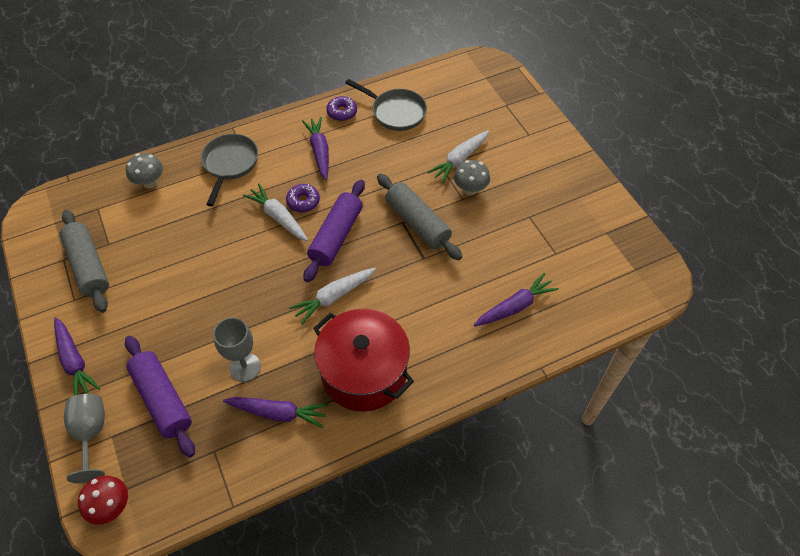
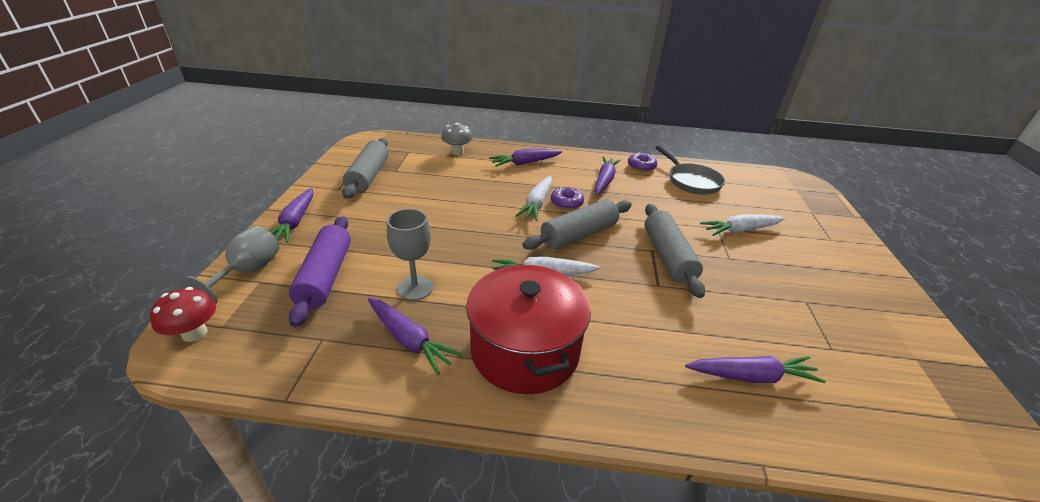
camera: 30 degrees right, 20 degrees down
(230, 164) = (525, 163): grey pan -> purple carrot
(278, 217) = (537, 204): white carrot -> white carrot turned 150 degrees counterclockwise
(336, 236) = (578, 234): purple rolling pin -> grey rolling pin
(470, 189) = (742, 254): grey mushroom -> none

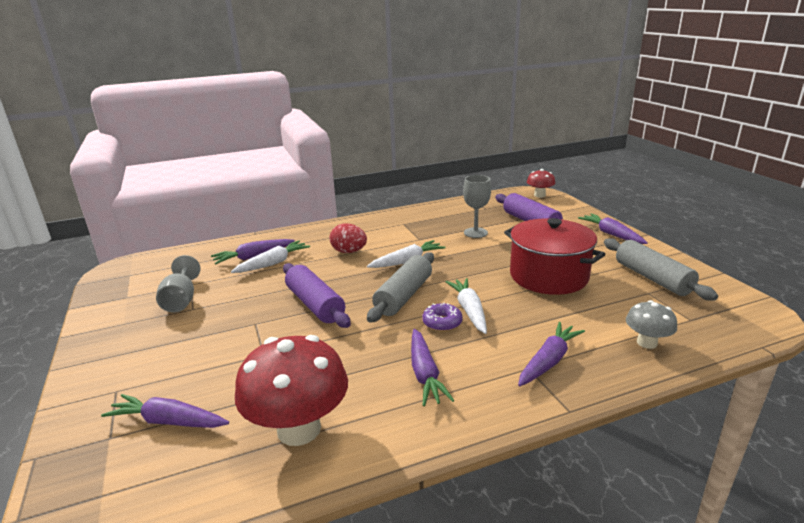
camera: 155 degrees right, 10 degrees down
(248, 272) = (571, 212): grey goblet -> grey goblet (181, 300)
(409, 340) = (446, 218): purple carrot -> purple carrot (168, 421)
(525, 350) = (385, 231): red pot -> red pot (548, 276)
(603, 324) = (349, 252): none -> red egg
(641, 166) = (389, 431): purple donut -> none
(668, 257) = (315, 304): grey rolling pin -> purple rolling pin
(691, 181) = (299, 429): grey pan -> red mushroom
(740, 230) = (236, 360): white carrot -> white carrot (273, 263)

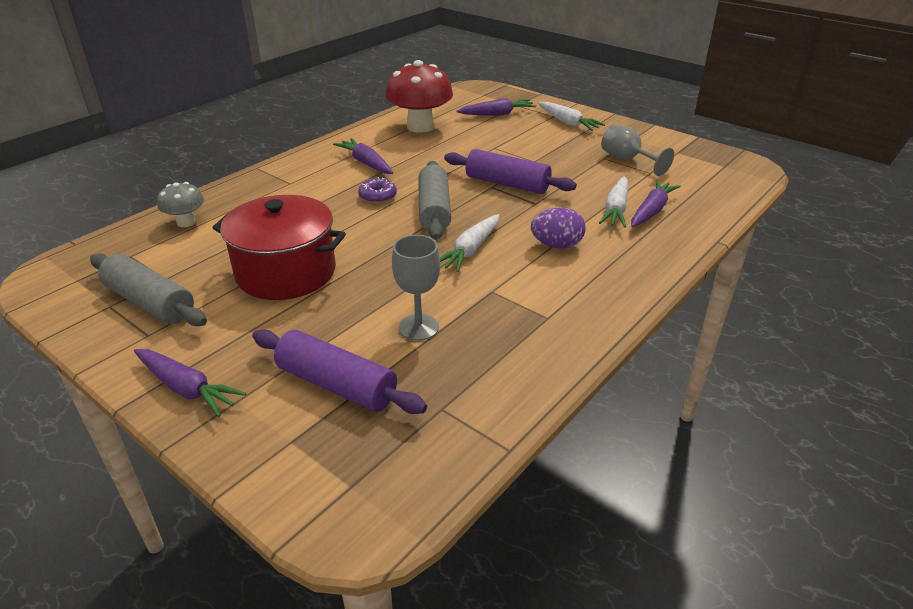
camera: 150 degrees right, 10 degrees up
(349, 252) = (556, 245): red egg -> purple egg
(469, 310) = (359, 212): white carrot -> white carrot (568, 123)
(539, 195) = (344, 511): red mushroom -> none
(549, 361) = (274, 190): purple carrot -> none

